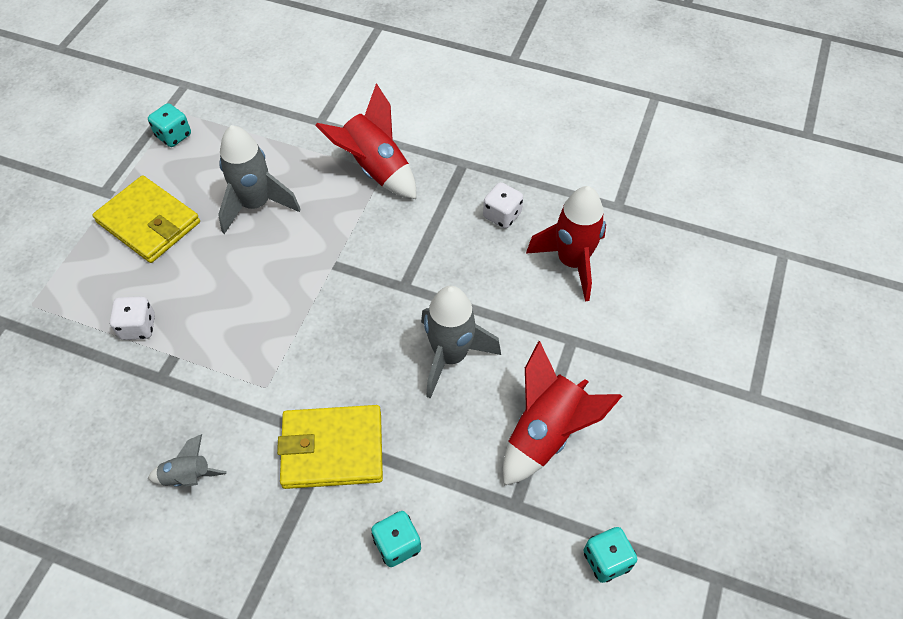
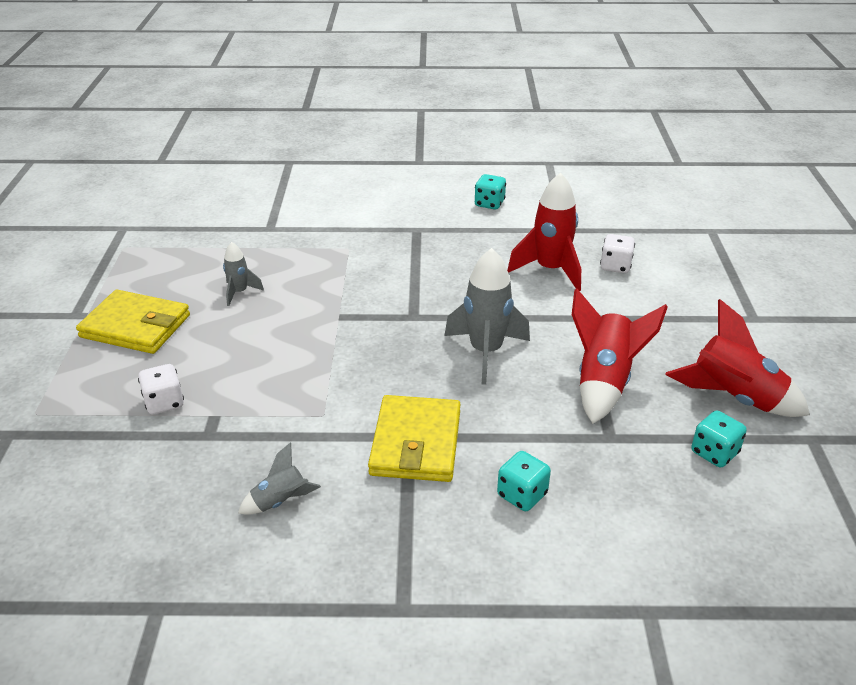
camera: 20 degrees left, 20 degrees down
(173, 136) = (130, 263): turquoise dice -> turquoise dice (489, 204)
(256, 205) = (239, 292): grey rocket -> grey rocket, size x0.53
(332, 449) = (416, 443): yellow wallet -> yellow wallet turned 60 degrees counterclockwise
(375, 169) = (340, 248): red rocket -> red rocket (734, 398)
(502, 215) = (471, 254): white dice -> white dice (615, 266)

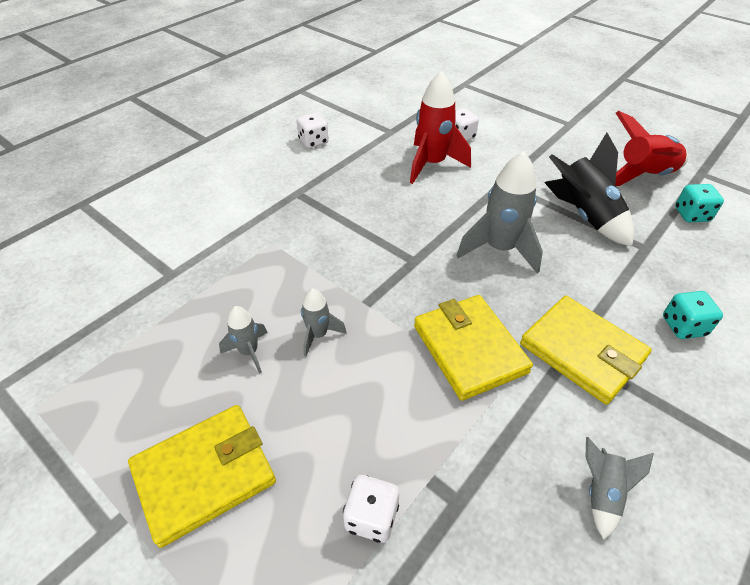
camera: 50 degrees left, 10 degrees up
(285, 311) = (318, 335): none -> grey rocket
(350, 383) = (469, 349): none -> yellow wallet
(489, 204) = (313, 142): turquoise dice -> white dice
(604, 382) = (584, 216): red rocket -> black rocket

